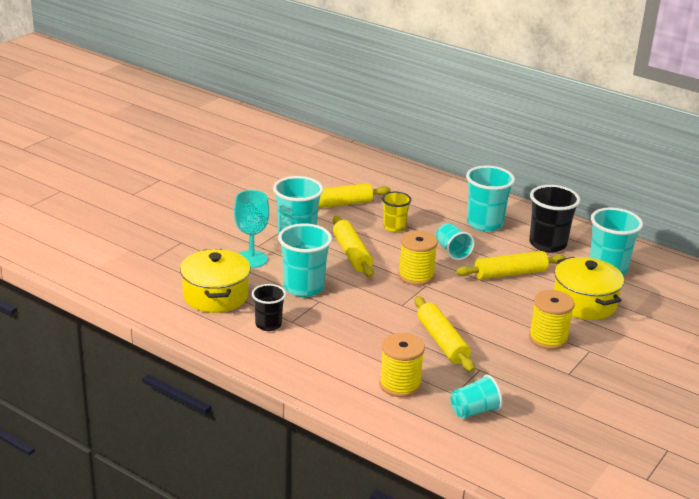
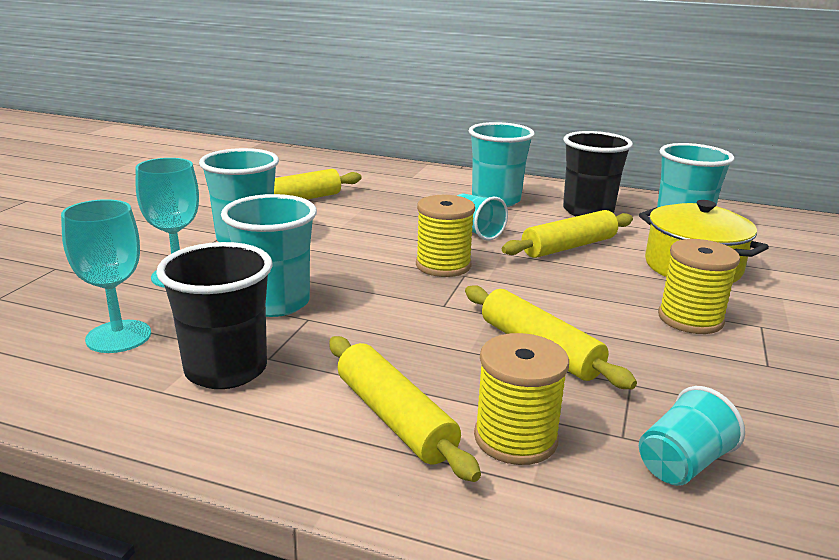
camera: 15 degrees left, 5 degrees down
(215, 295) = (118, 336): yellow pot -> turquoise goblet
(268, 324) = (226, 370): black cup -> black cup, size x1.64
(352, 254) = (336, 251): yellow rolling pin -> yellow rolling pin (395, 418)
(394, 227) = (382, 215): yellow cup -> none

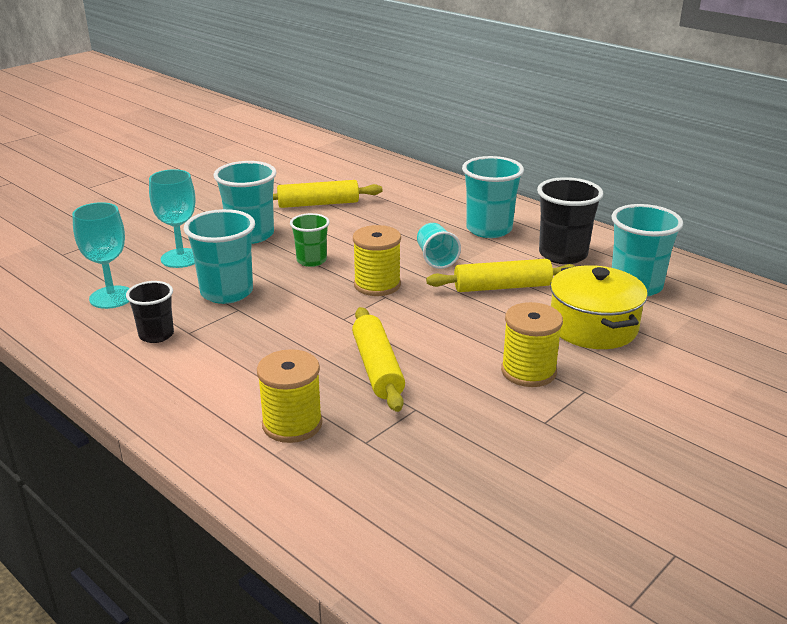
camera: 25 degrees right, 5 degrees up
(226, 370) = (156, 335): black cup -> black cup, size x0.61
(345, 254) = (311, 261): none -> green cup
(395, 418) = (229, 392): yellow rolling pin -> none
(682, 464) = (384, 470): turquoise cup -> none

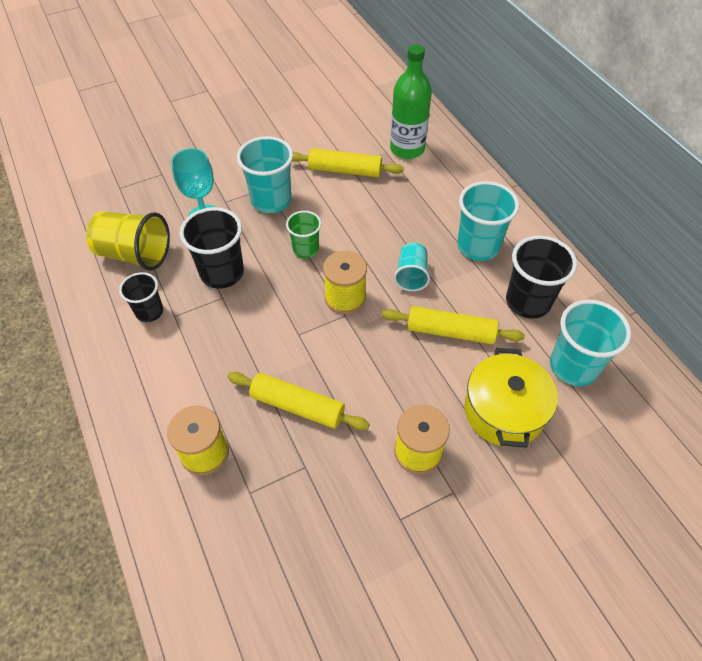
camera: 20 degrees right, 25 degrees up
(111, 297) = (135, 254): turquoise goblet -> yellow cup
(227, 292) = (222, 273): turquoise cup -> black cup
(373, 181) = (407, 149): none -> green bottle
(377, 368) = (297, 406): yellow rolling pin -> yellow rolling pin turned 75 degrees counterclockwise

